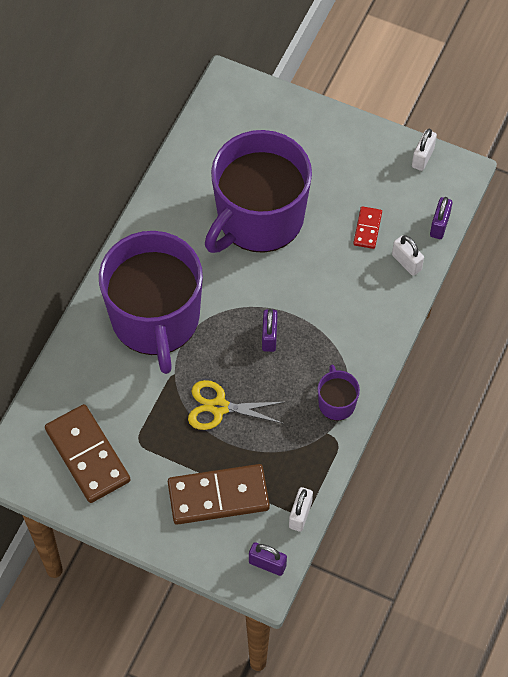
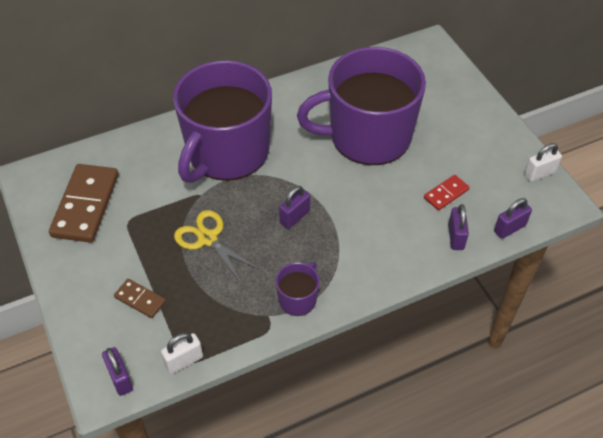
camera: 40 degrees right, 10 degrees down
(218, 496) = (140, 299): brown domino -> brown domino, size x0.50
(406, 262) = (456, 237): white padlock -> purple padlock

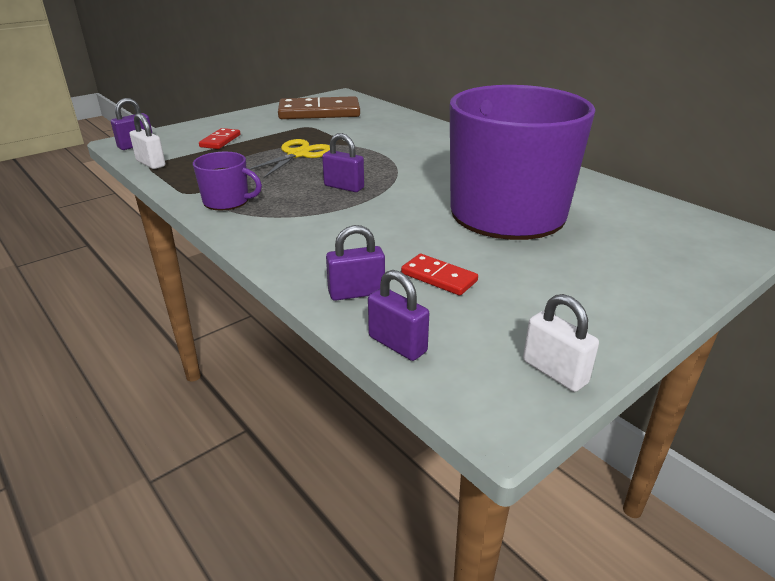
camera: 75 degrees right, 20 degrees down
(140, 299) = (220, 141): brown domino -> red domino
(227, 152) = (417, 148): purple mug -> none

